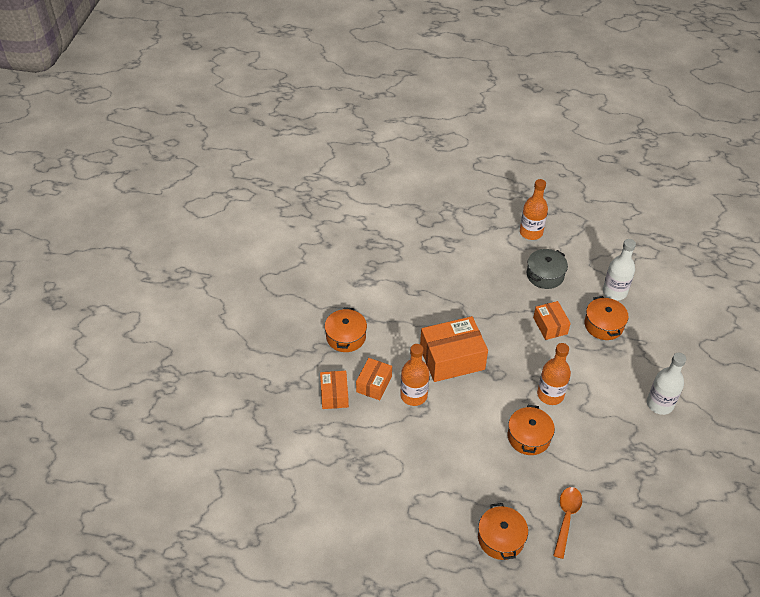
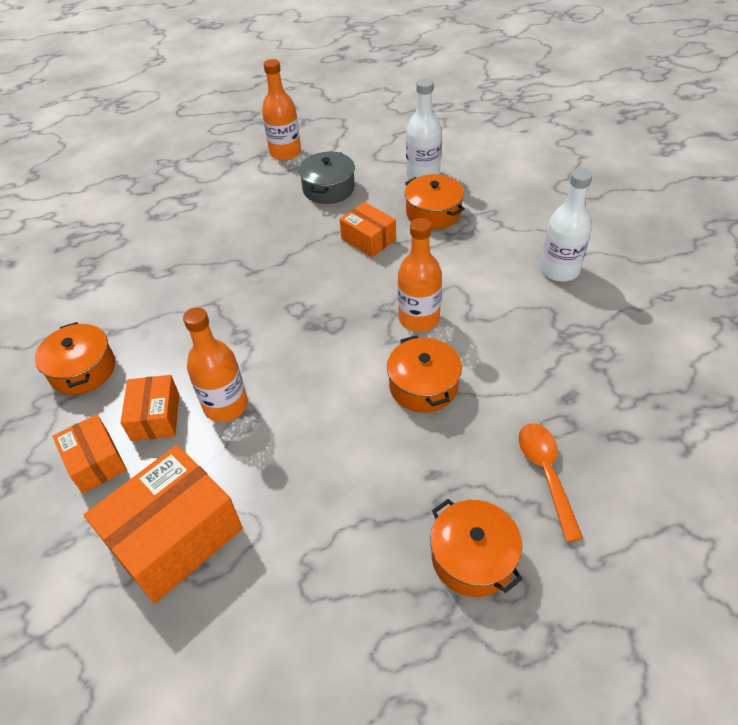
camera: 25 degrees left, 0 degrees up
(452, 358) = (258, 331): orange box -> orange box (174, 536)

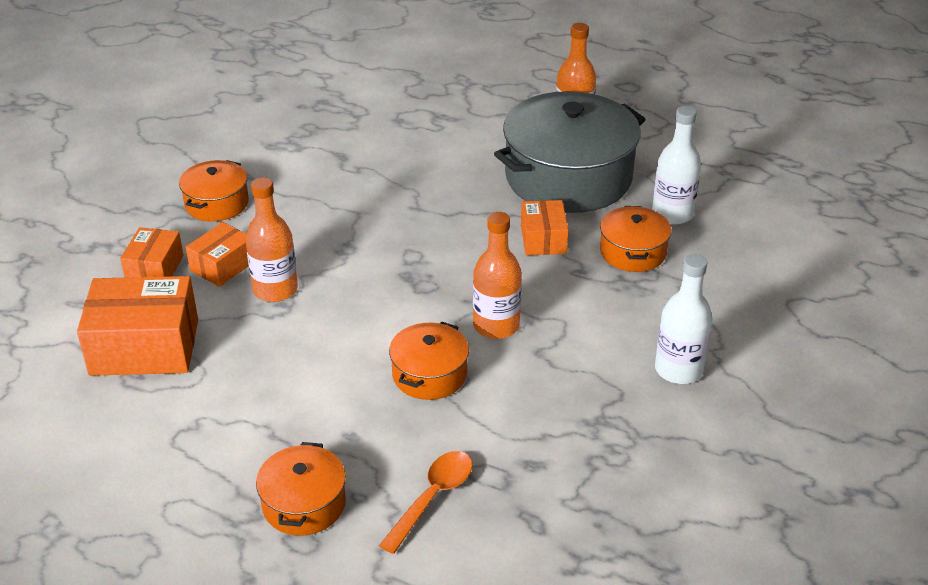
camera: 40 degrees right, 10 degrees down
(328, 188) = (568, 177): grey pot -> grey pot, size x2.06

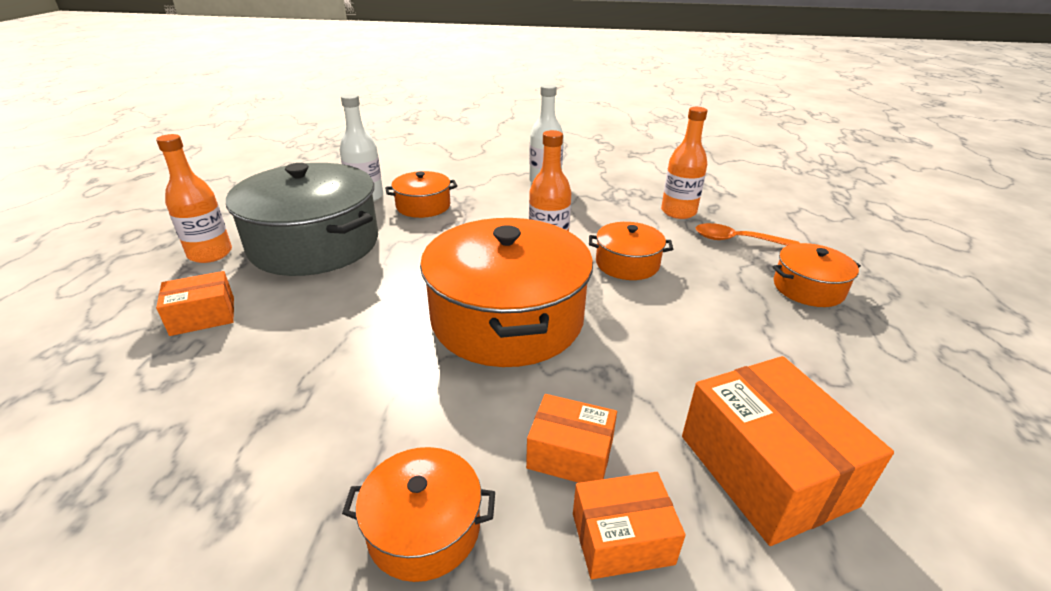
camera: 110 degrees left, 5 degrees down
(275, 290) = (585, 386): orange bottle -> orange bottle (678, 212)
(382, 269) = (507, 318): none -> orange pot
(543, 239) = (420, 242): orange box -> orange box (203, 316)

